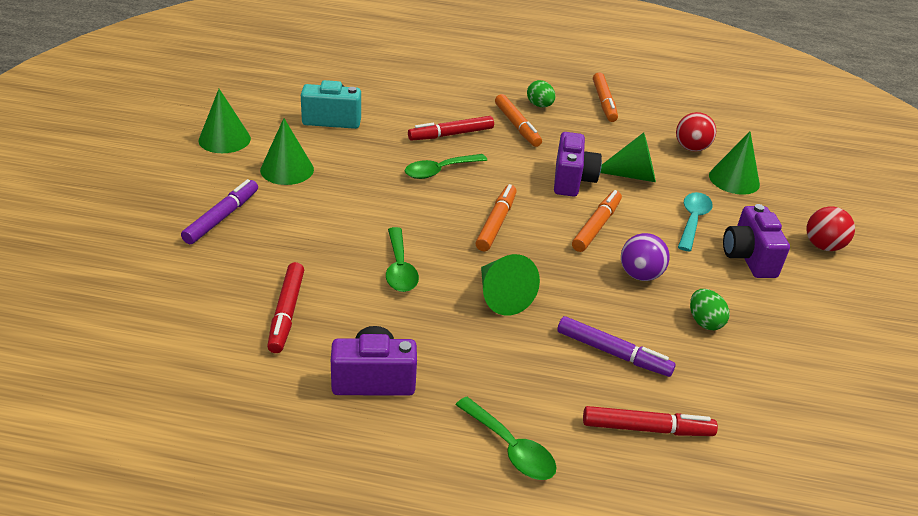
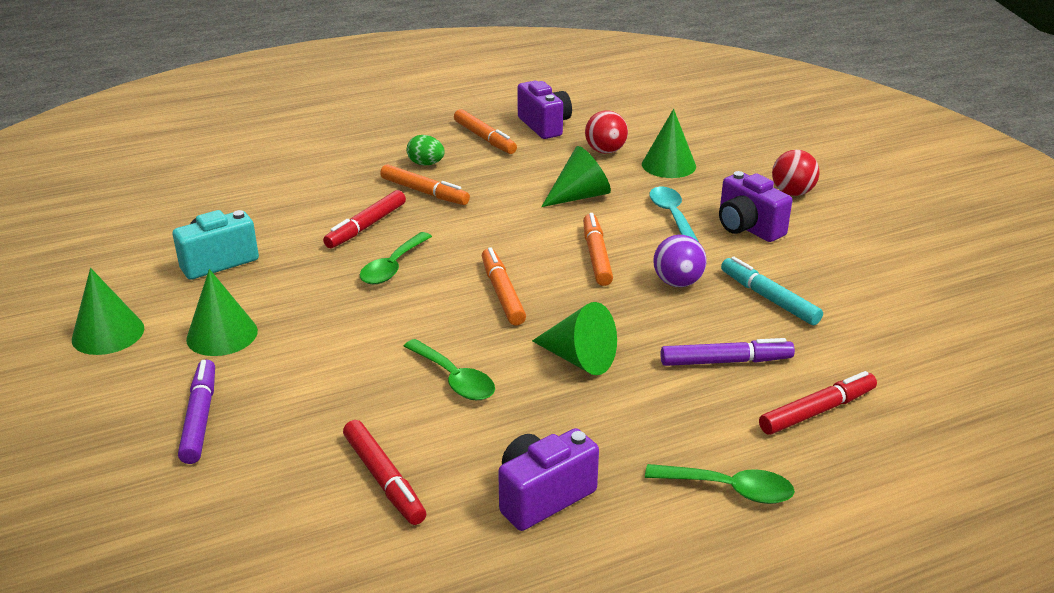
camera: 30 degrees left, 5 degrees down
(572, 180) = (531, 223): purple camera -> purple camera (544, 126)
(704, 322) = (769, 298): green egg -> turquoise marker

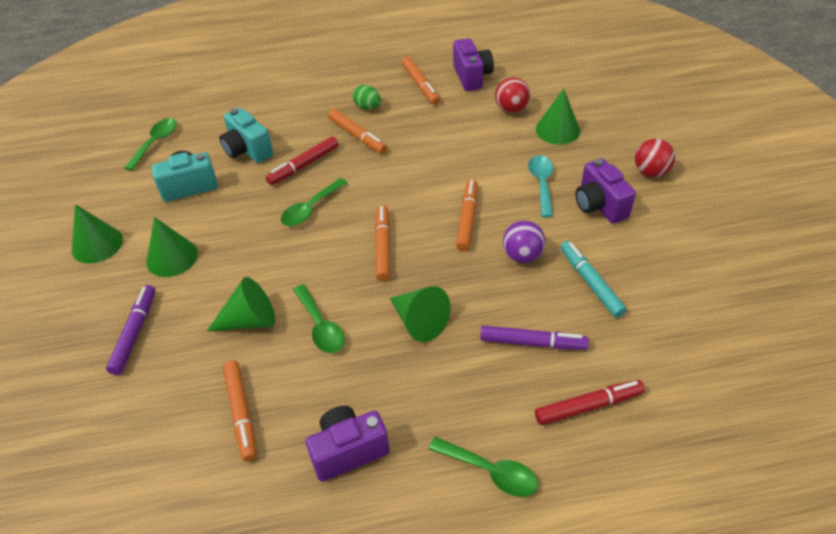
camera: 15 degrees right, 15 degrees up
(152, 223) = (155, 143): none -> green spoon
(284, 218) = (247, 150): none -> turquoise camera
(384, 479) = (241, 413): red marker -> orange marker
(580, 196) = (475, 155): green cone -> green cone (250, 320)

